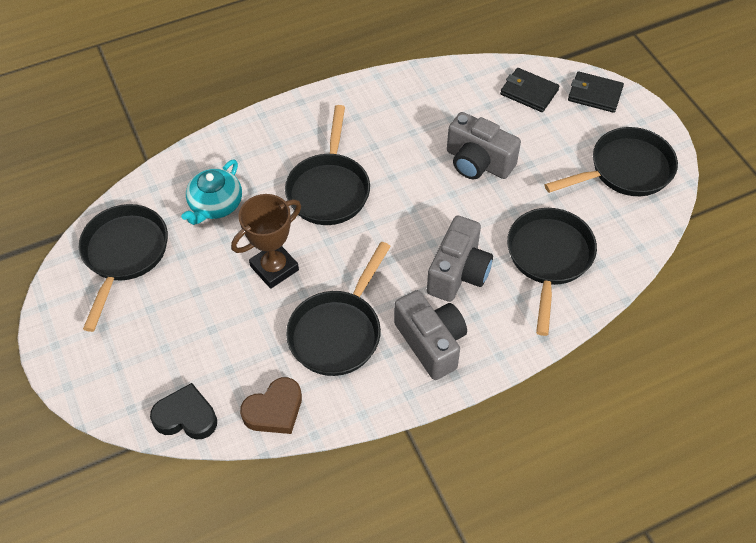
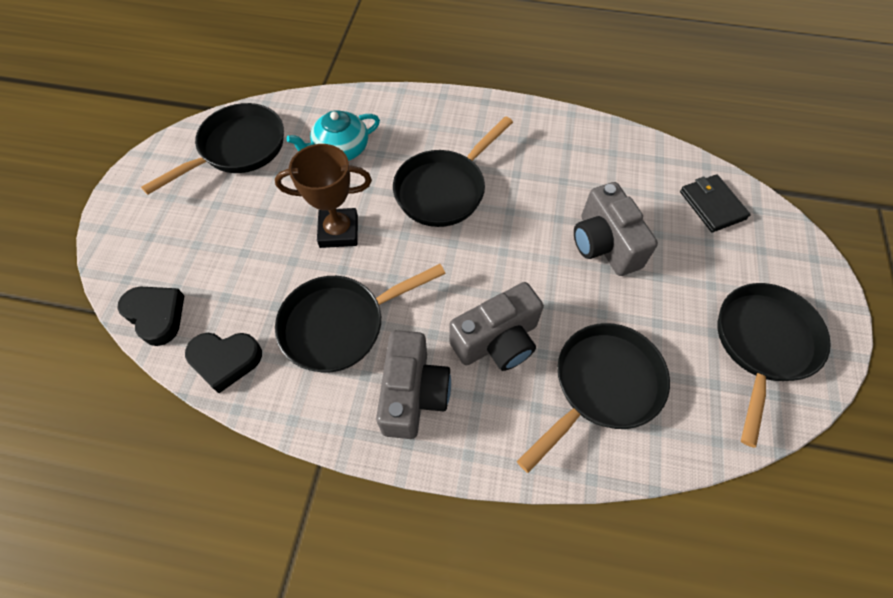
camera: 35 degrees right, 5 degrees up
(274, 410) = (225, 360): brown heart -> black heart
(594, 94) = (785, 245): black wallet -> none
(625, 170) = (762, 344): black pan -> black pan turned 75 degrees counterclockwise

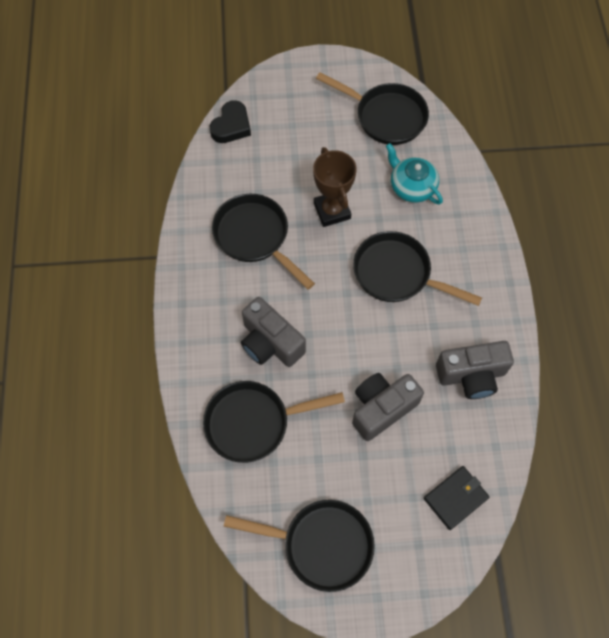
camera: 75 degrees right, 5 degrees up
(225, 360) = (211, 178): black heart -> none
(413, 394) = (216, 297): grey camera -> grey camera (471, 375)
(602, 386) = (253, 422): black pan -> black pan turned 135 degrees clockwise

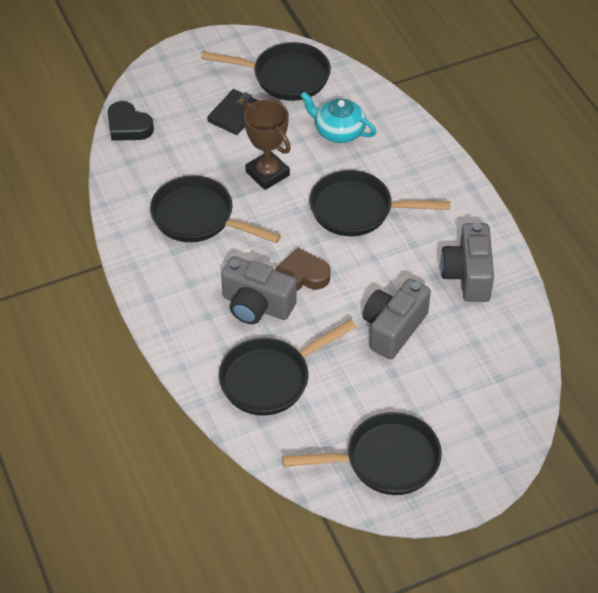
camera: 20 degrees left, 15 degrees down
(231, 126) = (128, 126): black heart -> black heart turned 120 degrees clockwise
(321, 326) = (301, 276): none -> brown heart
(455, 498) = (498, 381): black wallet -> black wallet (235, 114)
(471, 375) = (468, 275): grey camera -> grey camera turned 120 degrees clockwise

